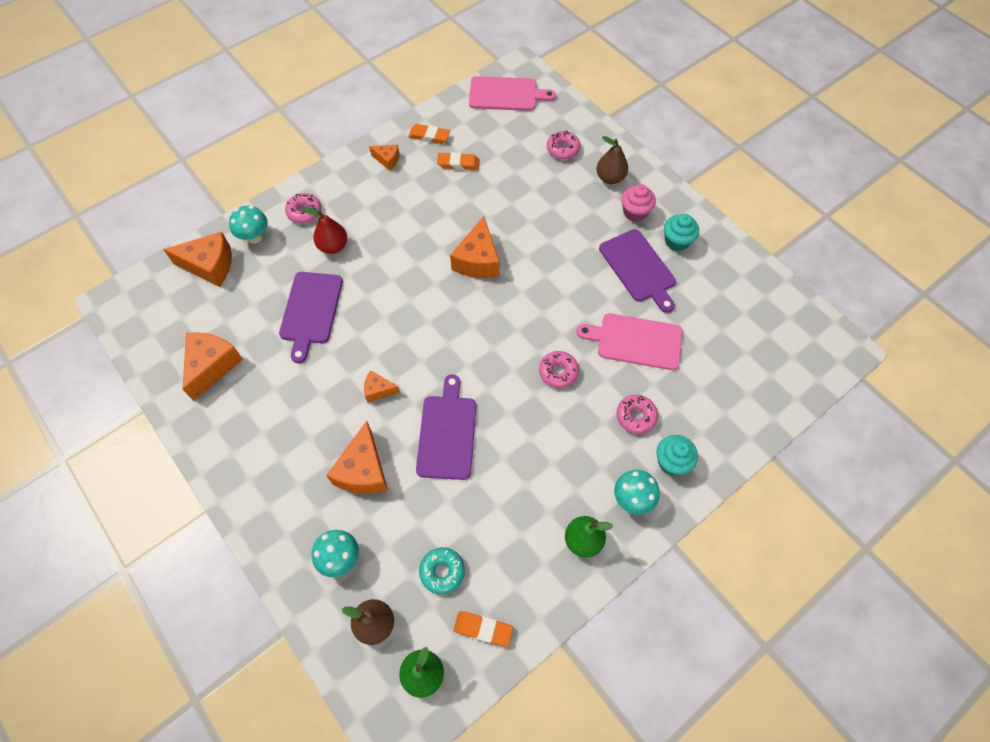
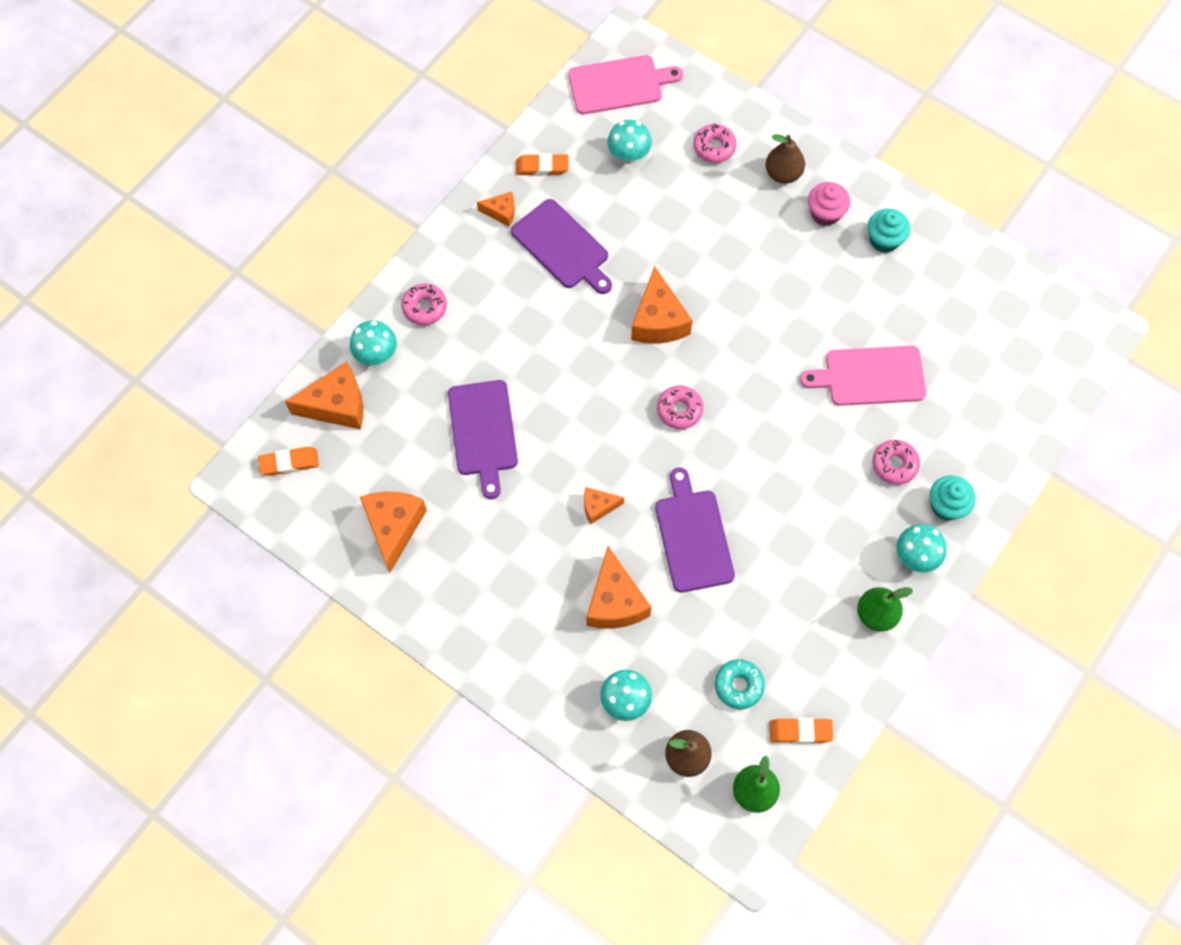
camera: 15 degrees left, 5 degrees up
(333, 246) = (478, 344): red pear -> none
(458, 164) = (592, 197): orange eraser -> orange eraser (289, 463)
(496, 142) = (629, 156): none -> turquoise mushroom
(558, 372) = (794, 435): pink donut -> pink donut (679, 410)
(638, 268) = (849, 285): purple cutting board -> purple cutting board (562, 247)

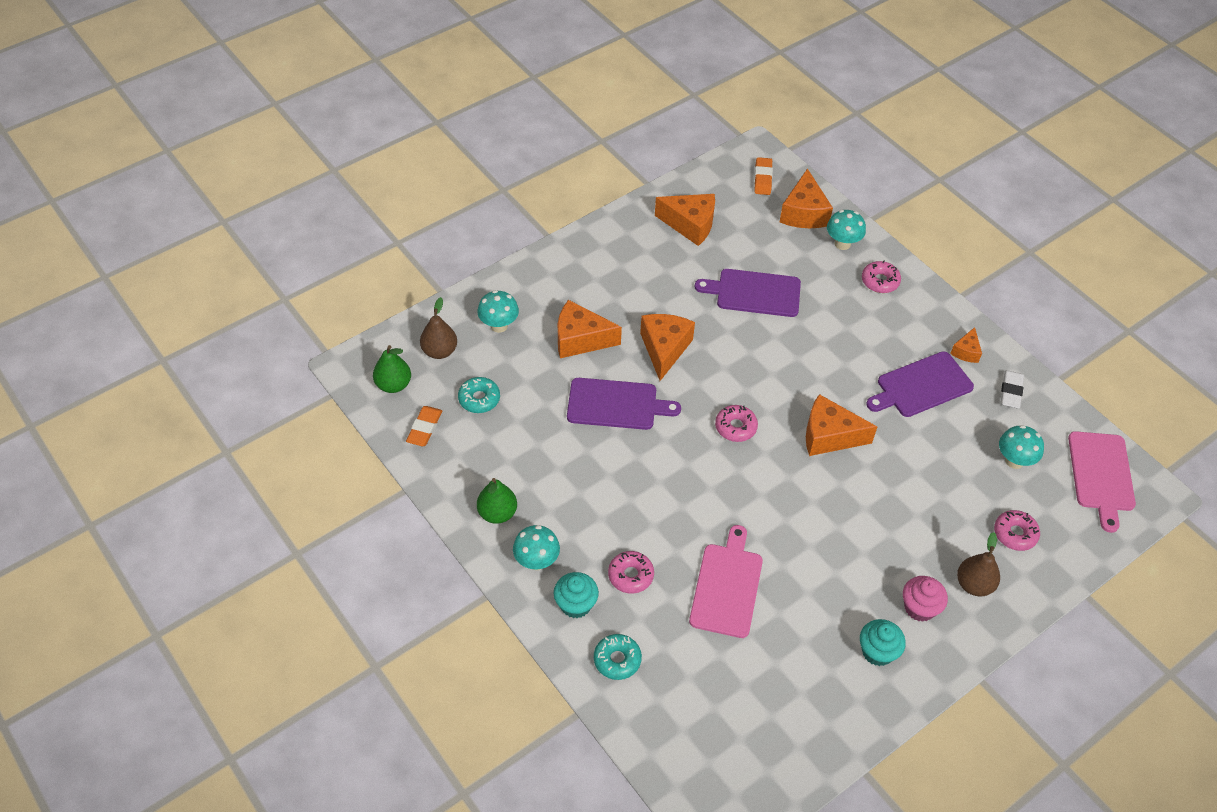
camera: 105 degrees right, 15 degrees down
(542, 167) = (1011, 392): orange eraser -> white eraser
(598, 507) = (664, 349): orange cheese -> orange cheese, size x1.86
(987, 452) = (617, 660): none -> turquoise donut

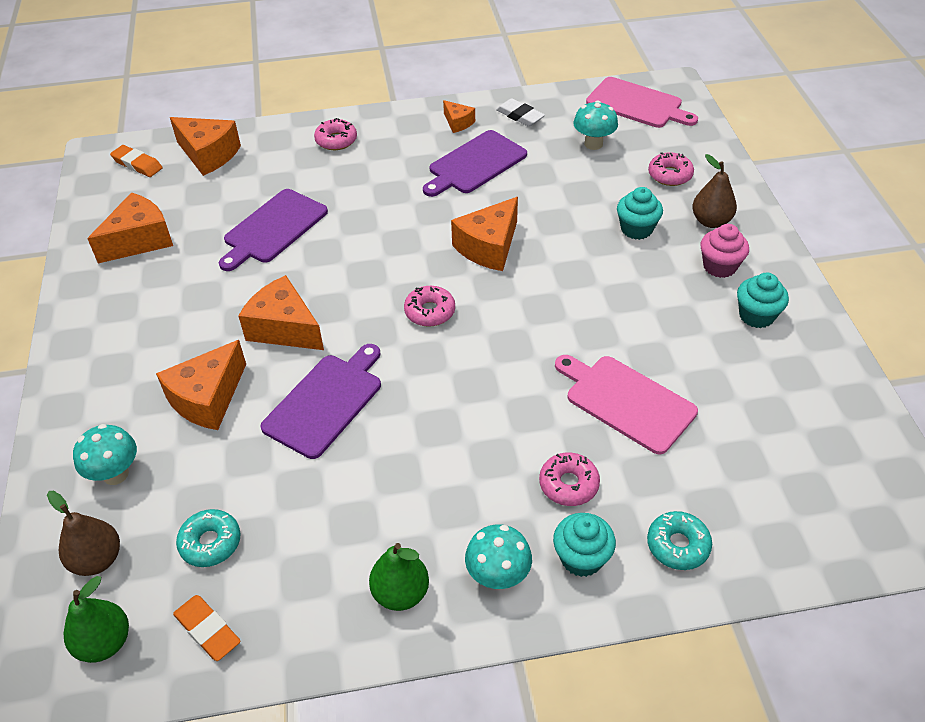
camera: 60 degrees left, 5 degrees down
(842, 244) = (270, 145): turquoise mushroom -> none
(921, 386) = (475, 164): purple cutting board -> purple cutting board turned 45 degrees clockwise
(923, 531) = (636, 229): none -> turquoise cupcake

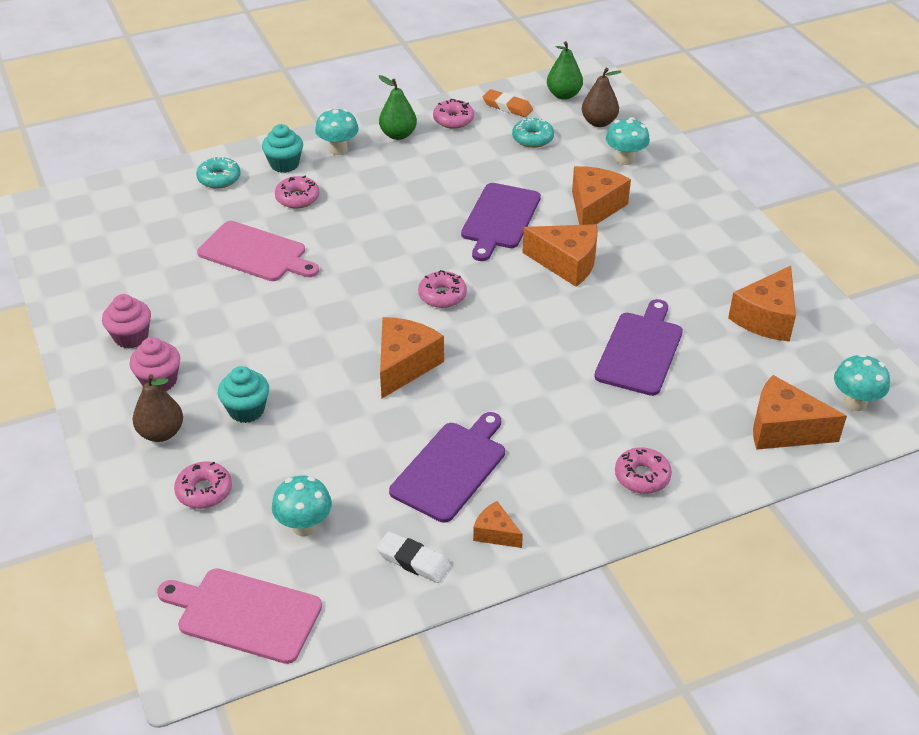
camera: 165 degrees right, 5 degrees down
(137, 164) = (855, 402): orange eraser -> turquoise mushroom
(305, 613) = (453, 120): none -> pink donut
(756, 316) = (131, 337): turquoise cupcake -> pink cupcake

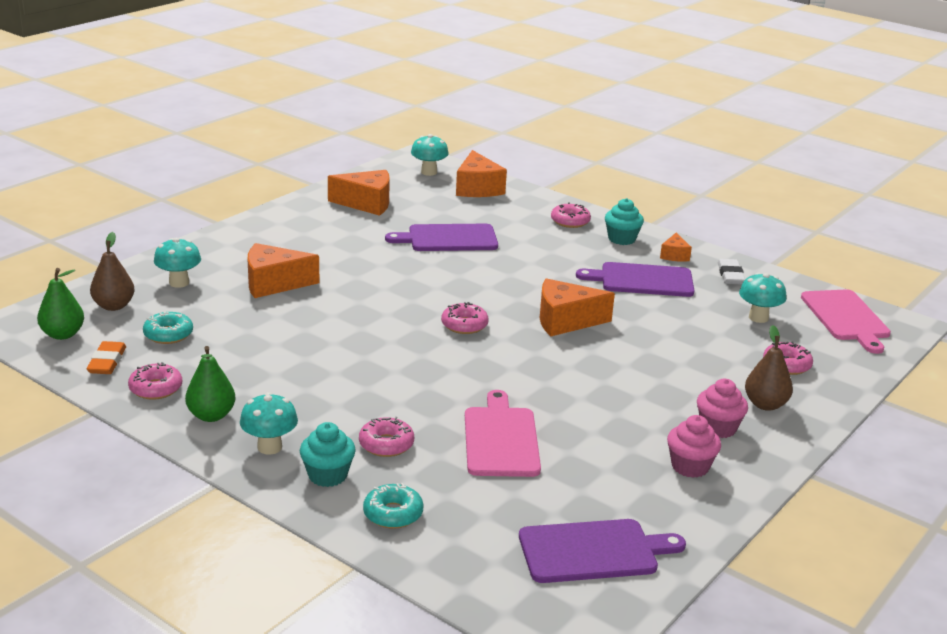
camera: 120 degrees left, 15 degrees down
(246, 410) = (694, 374): turquoise cupcake -> turquoise cupcake (621, 239)
(500, 219) = (328, 323): purple cutting board -> purple cutting board (593, 551)
(566, 263) = (368, 281): orange cheese -> none

